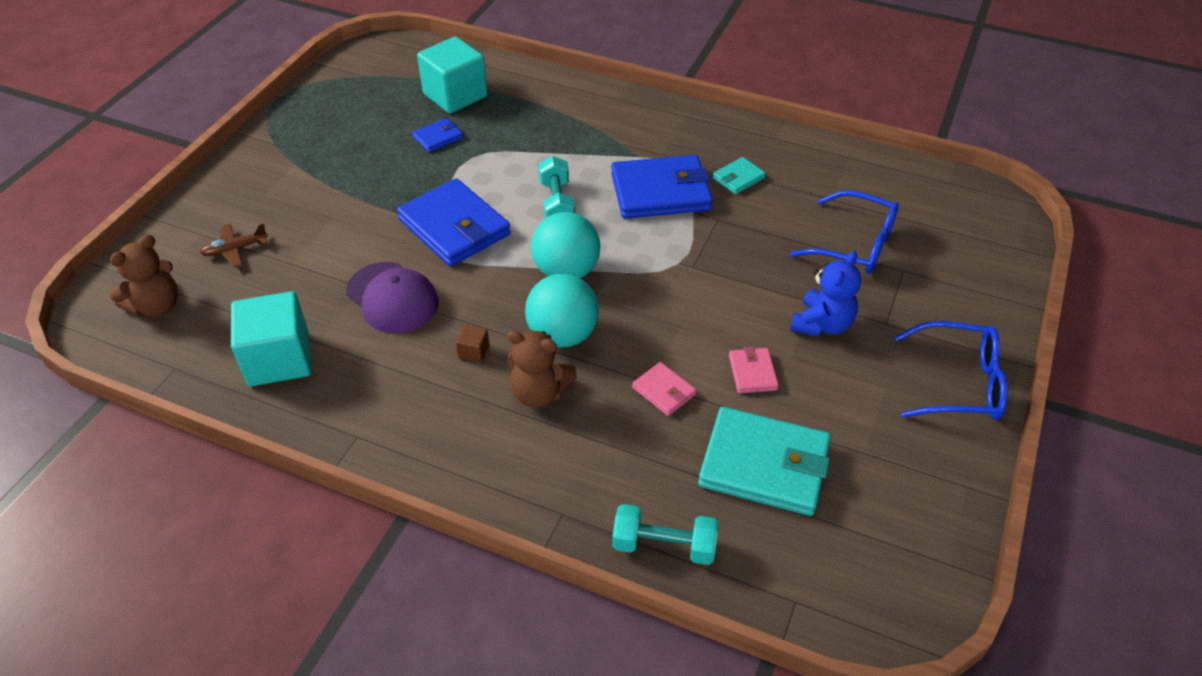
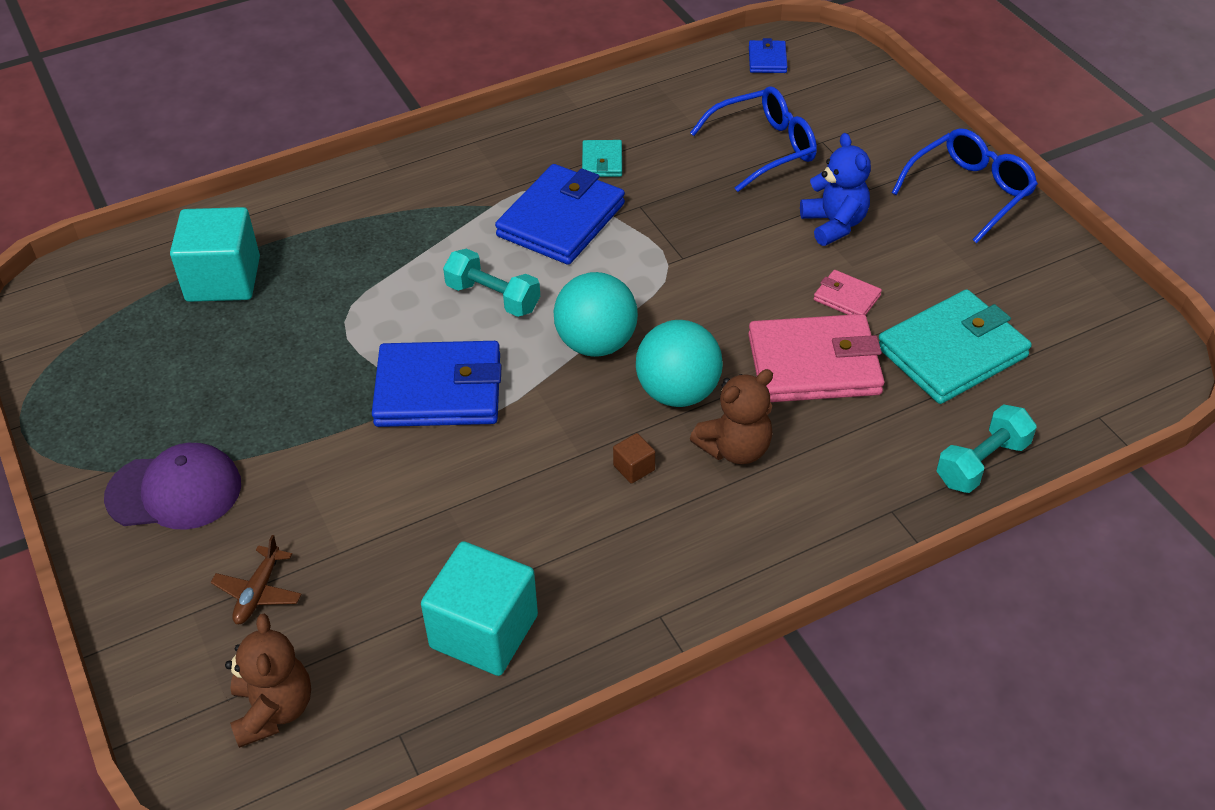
camera: 50 degrees left, 0 degrees up
(392, 298) = (491, 492): purple cap -> purple cap (174, 491)
(438, 137) = (278, 329): blue wallet -> blue wallet (767, 60)
(664, 391) = (814, 365): pink wallet -> pink wallet, size x2.11

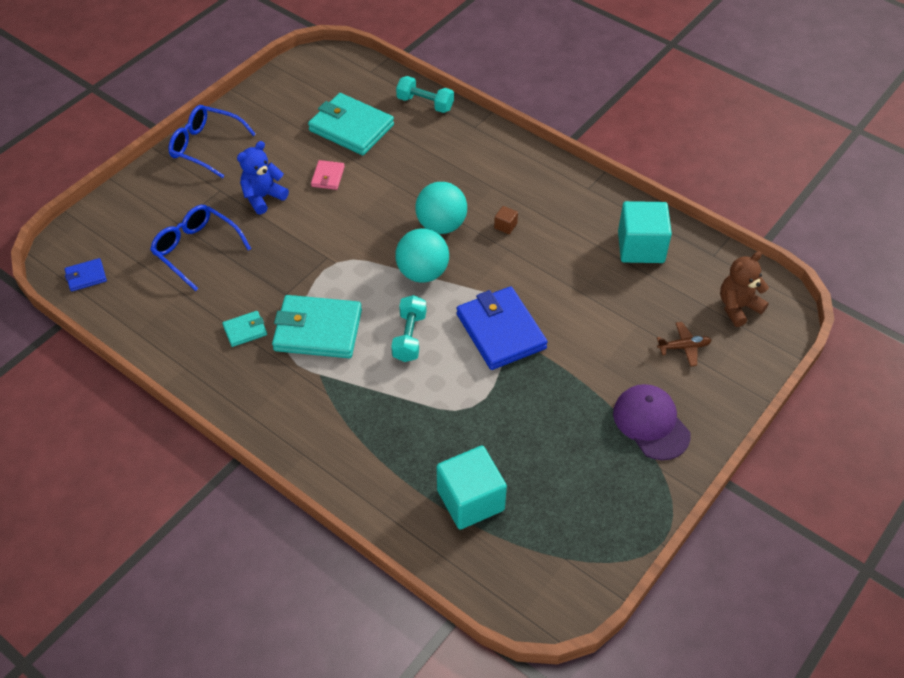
camera: 115 degrees left, 5 degrees up
(561, 220) = (318, 330): blue wallet -> turquoise wallet
(735, 449) = (468, 191): brown teddy bear -> none
(814, 365) = (389, 177): pink wallet -> none

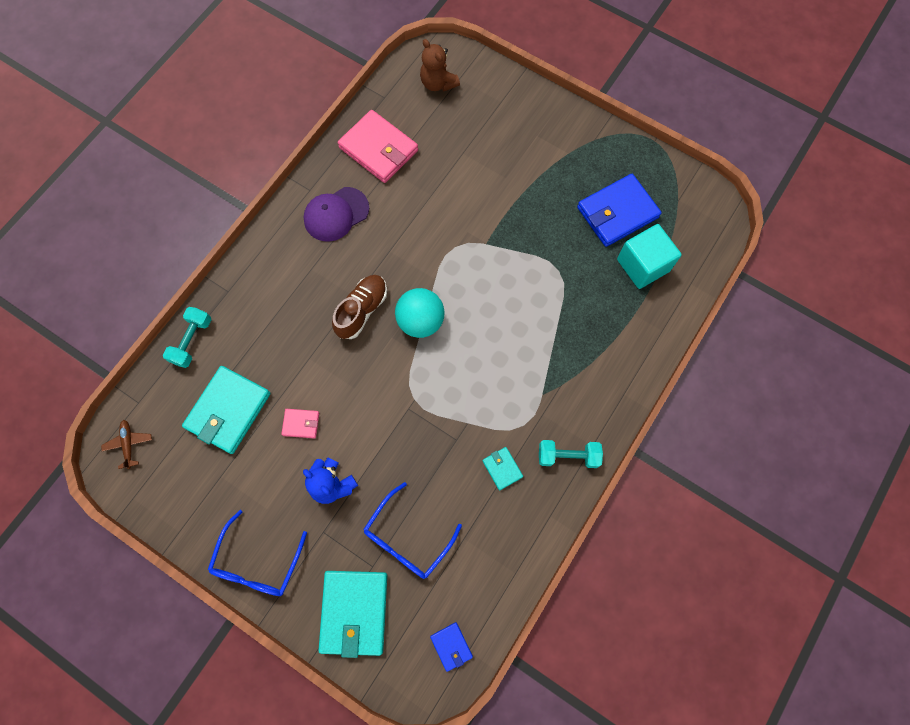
camera: 95 degrees left, 20 degrees up
(318, 330) = (495, 403): turquoise wallet -> turquoise wallet (354, 612)
(409, 337) = (494, 325): turquoise dumbbell -> turquoise dumbbell (568, 456)
(441, 225) = (362, 310): turquoise ball -> brown shoe
(501, 331) = (480, 253): blue wallet -> blue wallet (617, 212)
(505, 226) = (359, 256): brown cube -> none
(641, 247) = (378, 149): turquoise cube -> pink wallet
(651, 423) = (556, 145): purple cap -> purple cap (336, 214)
(684, 347) = (482, 121): brown plane -> brown plane (129, 444)

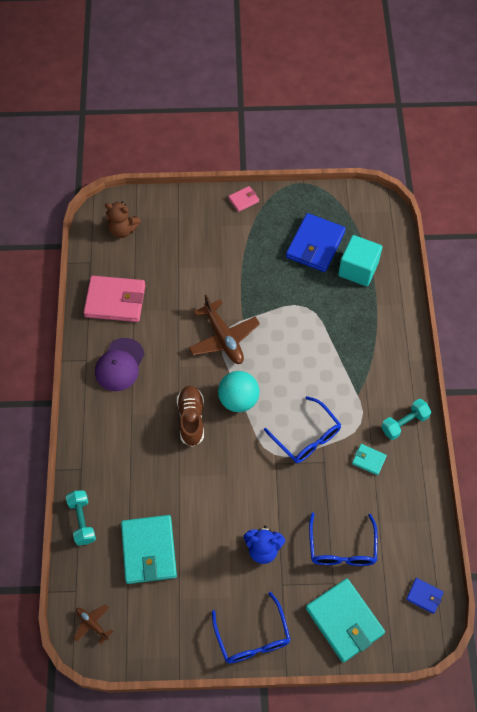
camera: 35 degrees left, 10 degrees down
(301, 424) = (209, 524): pink wallet -> pink wallet (243, 200)
(453, 250) = (223, 338): none -> brown plane
(458, 403) = (307, 437): none -> blue glasses

